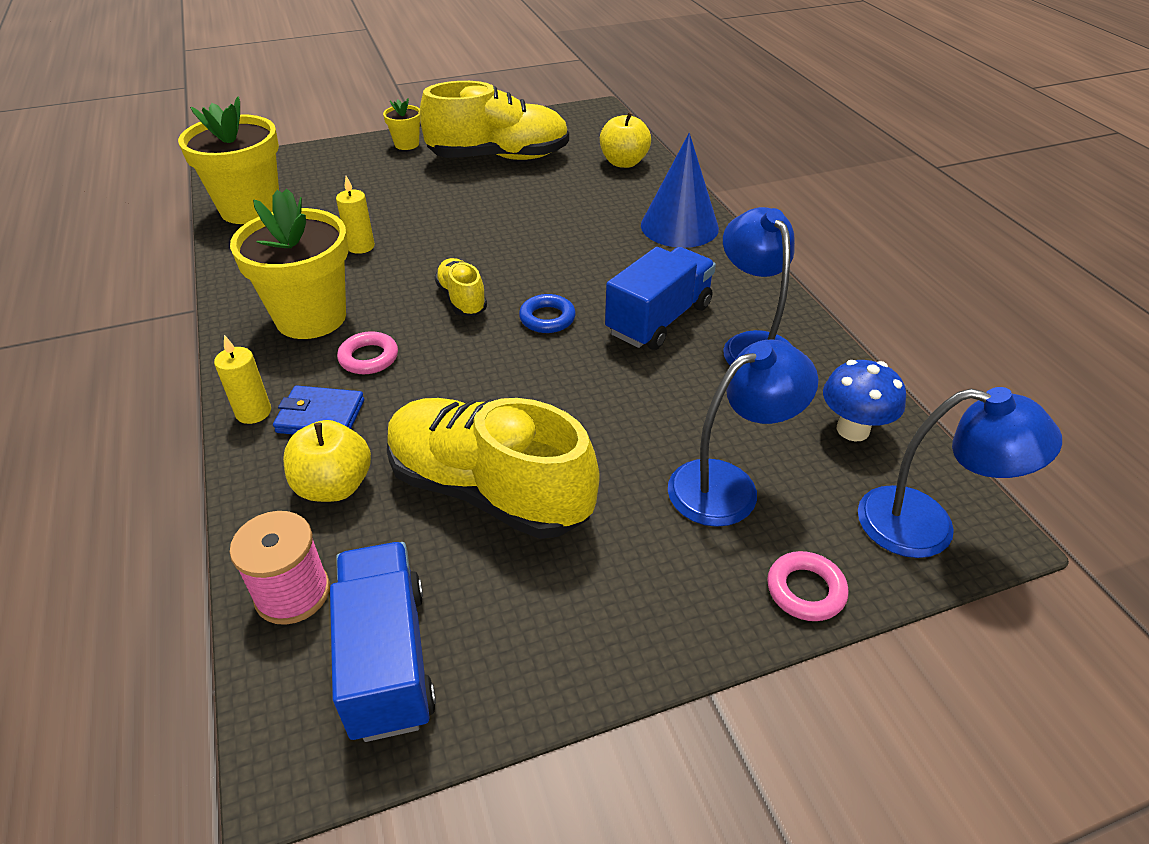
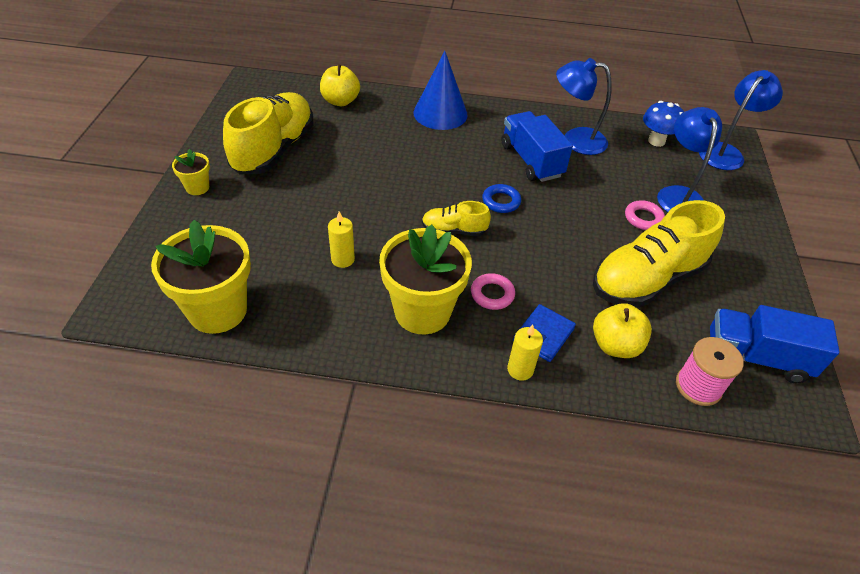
camera: 65 degrees left, 5 degrees up
(805, 590) = (751, 202): pink ring -> pink ring (643, 218)

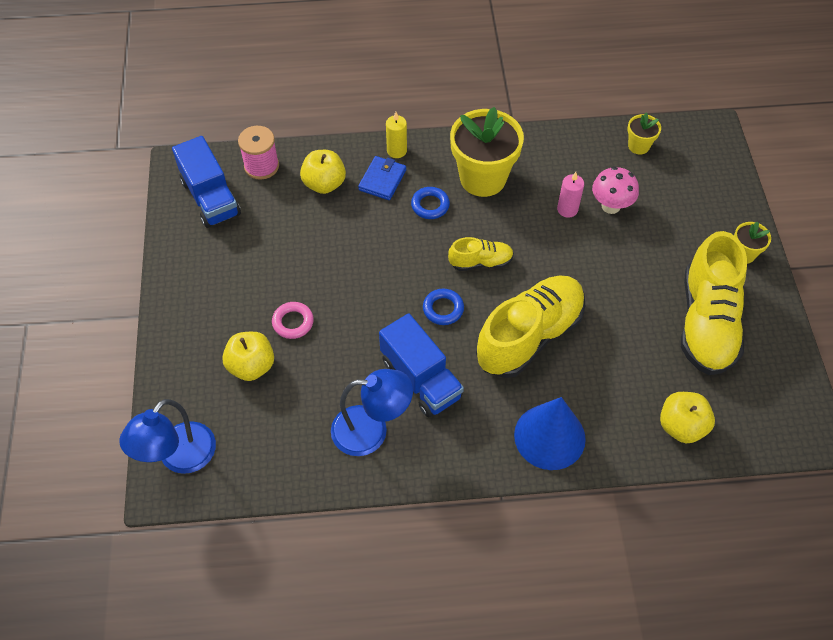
camera: 170 degrees right, 10 degrees up
(217, 310) = (638, 146): yellow flower pot -> yellow flower pot, size x0.47
(295, 253) = (610, 206): none -> pink mushroom
(343, 259) = (567, 209): yellow candle -> pink candle
(492, 294) = (430, 205): pink ring -> blue ring
(647, 279) = (294, 249): yellow shoe -> yellow shoe (529, 336)
(656, 141) = (267, 456): blue mushroom -> none
(678, 195) = (251, 366): blue lamp -> yellow apple
(755, 357) = (210, 198): blue truck -> blue truck turned 60 degrees clockwise

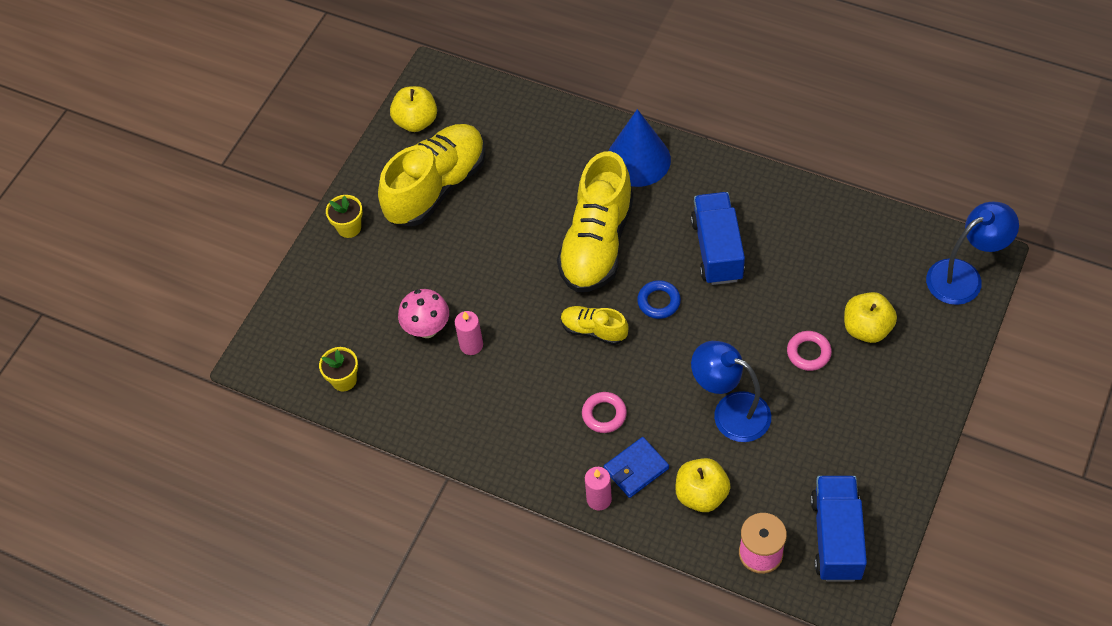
camera: 145 degrees left, 0 degrees up
(371, 430) = (784, 227): blue lamp -> blue lamp (730, 412)
(396, 151) = (599, 499): yellow candle -> pink candle
(430, 205) = (604, 414): blue ring -> pink ring
(483, 178) = (529, 420): yellow flower pot -> none
(529, 336) = (597, 243): yellow shoe -> yellow shoe turned 60 degrees counterclockwise
(681, 426) = (527, 122): yellow apple -> yellow apple (416, 121)

